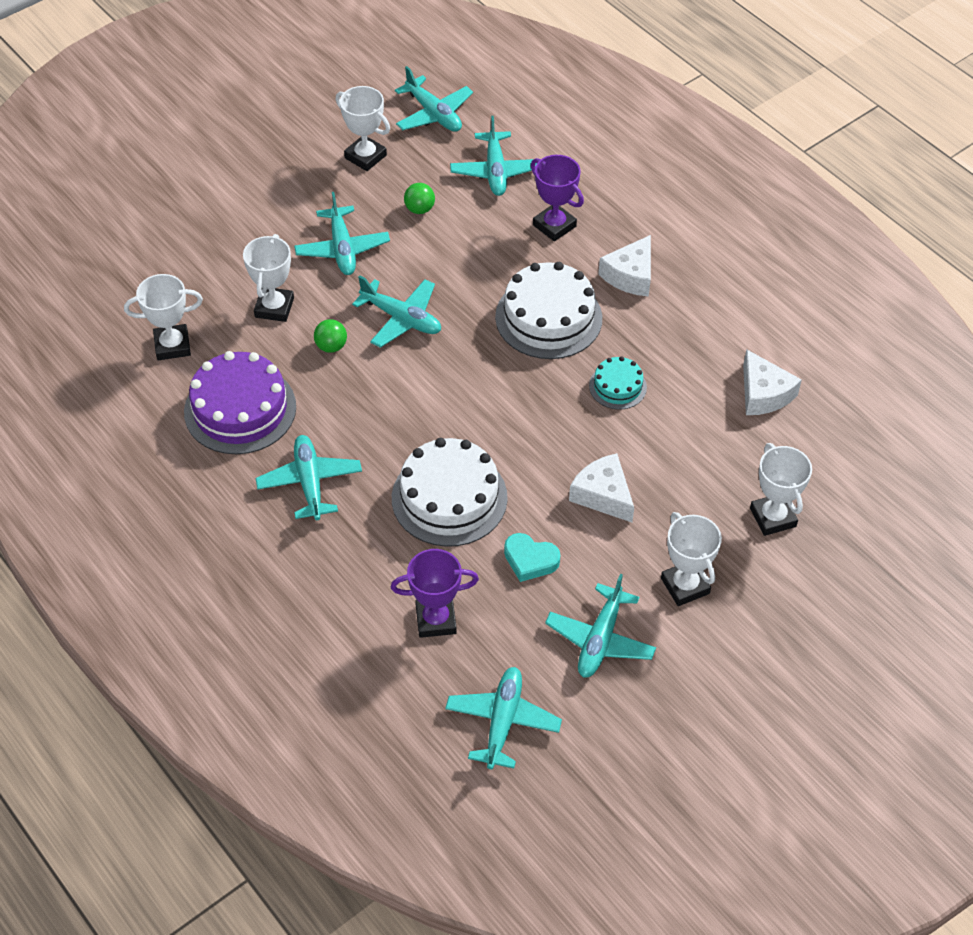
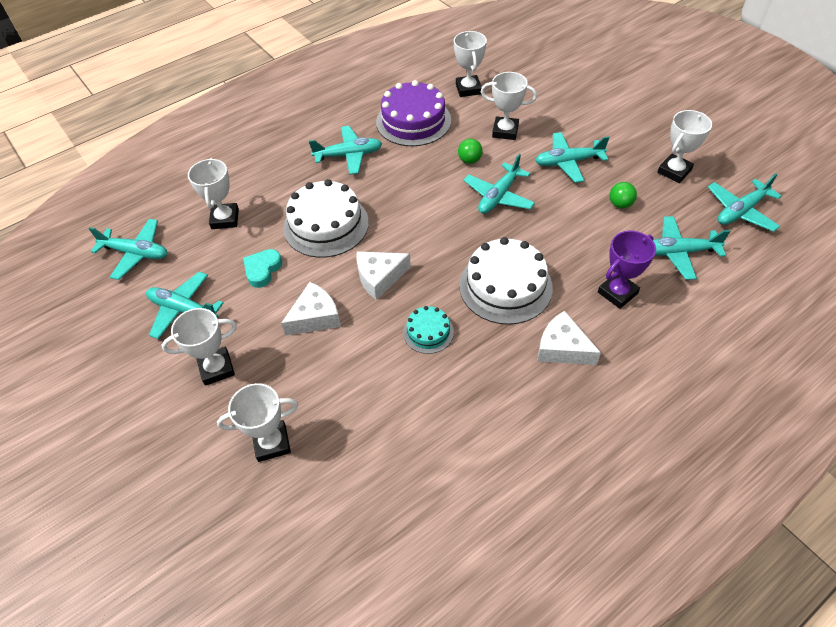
camera: 95 degrees right, 0 degrees up
(436, 620) = (225, 219): purple trophy -> white trophy
(763, 393) = (416, 450): white cheese -> white cheese (379, 277)

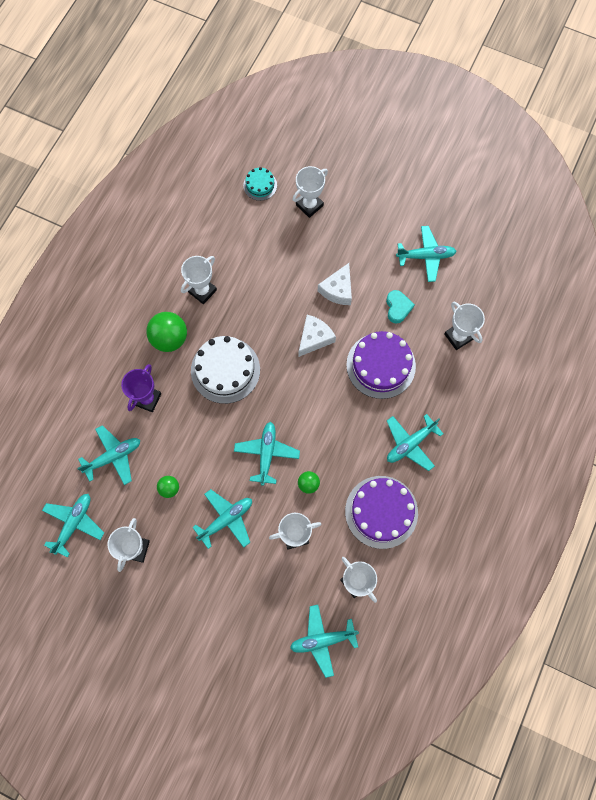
camera: 150 degrees right, 20 degrees up
(136, 253) = (495, 280): turquoise plane -> turquoise plane (322, 640)
(216, 368) = (373, 230): white trophy -> white trophy (202, 291)
(326, 225) = (381, 365): white cake -> purple cake
(428, 332) = (259, 312): turquoise cake -> turquoise cake (260, 185)
(562, 348) = (170, 338): white cheese -> green ball

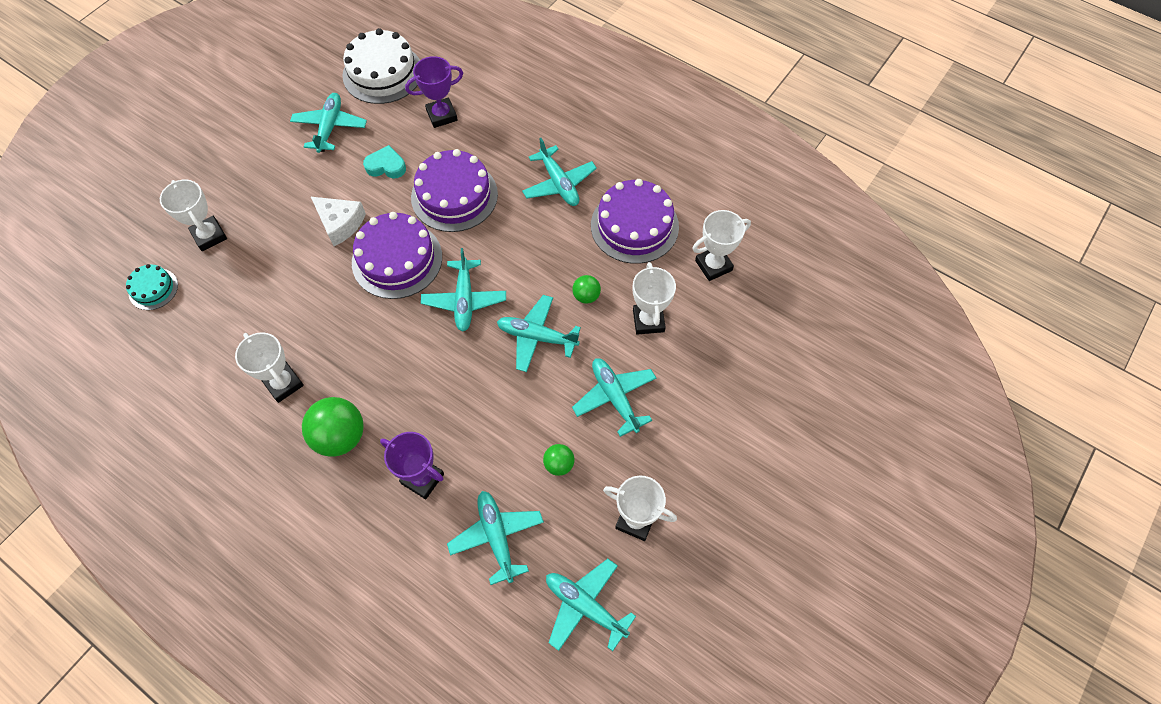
camera: 80 degrees left, 10 degrees down
(225, 370) = (409, 370): white cake -> white cake (382, 73)
(314, 338) = (397, 259): white cheese -> purple cake
(322, 640) = (778, 311): turquoise plane -> turquoise plane (464, 300)
(458, 336) = (442, 115): white trophy -> purple trophy

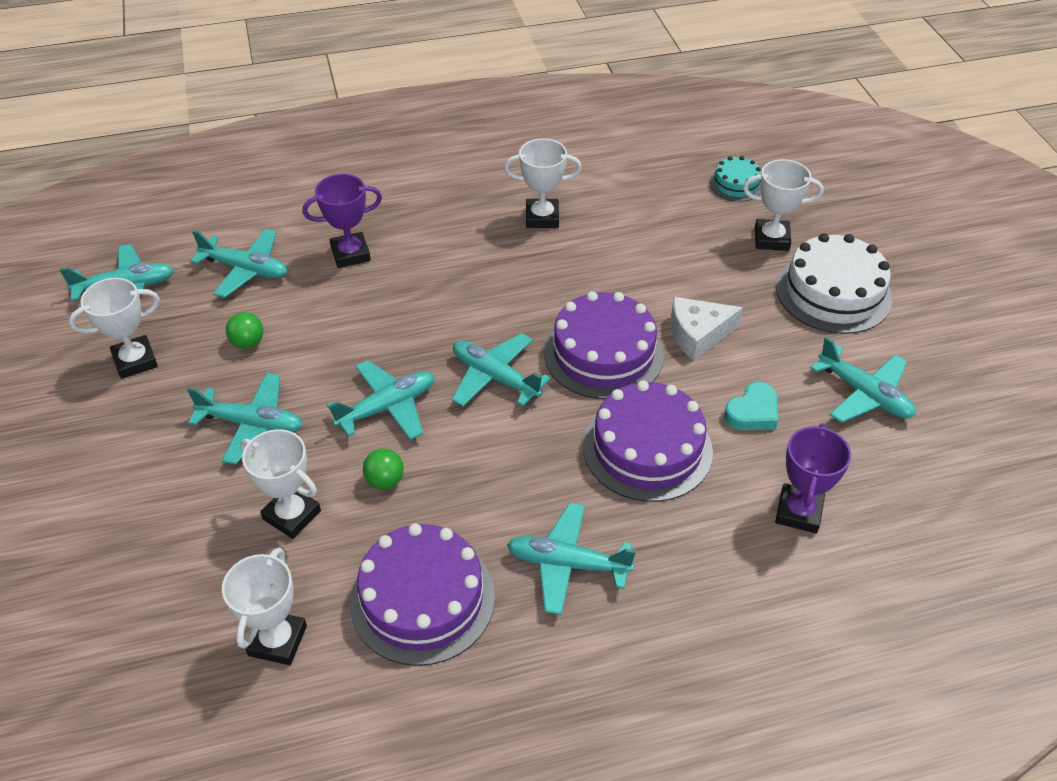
camera: 130 degrees right, 15 degrees down
(340, 436) = (449, 227): green ball -> none
(382, 73) = (934, 493): white cake -> white cake (833, 292)

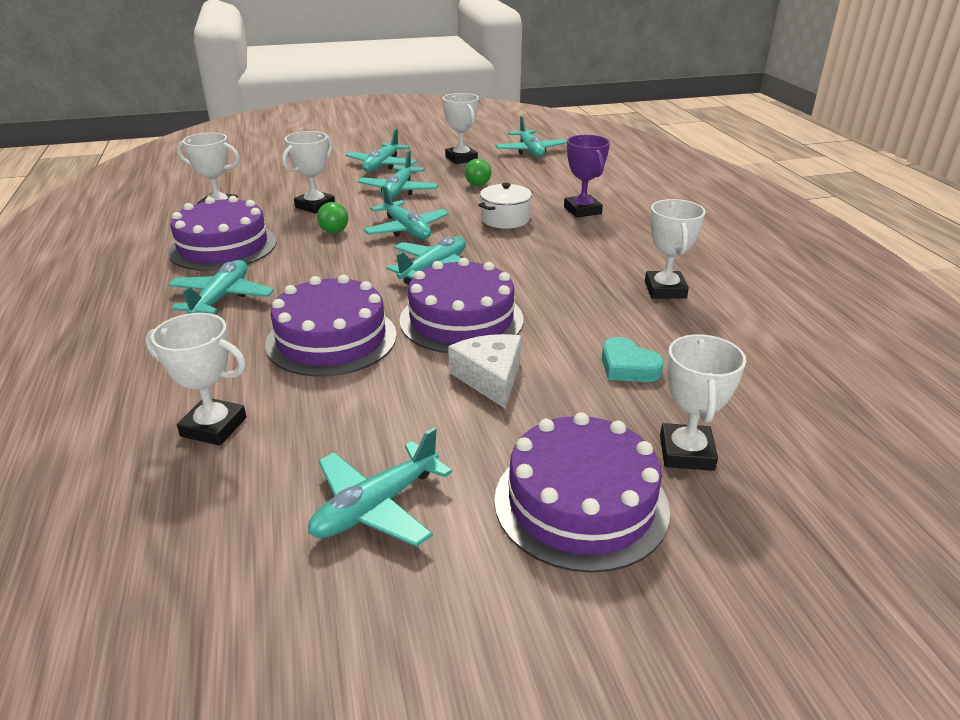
camera: 90 degrees right, 15 degrees down
(245, 270) = (555, 179): turquoise plane -> turquoise plane (382, 165)
(367, 318) = (505, 219): none -> white pot
(736, 184) = (802, 430): turquoise cake -> none
(752, 412) = (364, 407): turquoise heart -> turquoise heart (628, 367)
(798, 512) = (214, 427): purple trophy -> white trophy
(833, 292) = (581, 503): white cake -> purple cake

